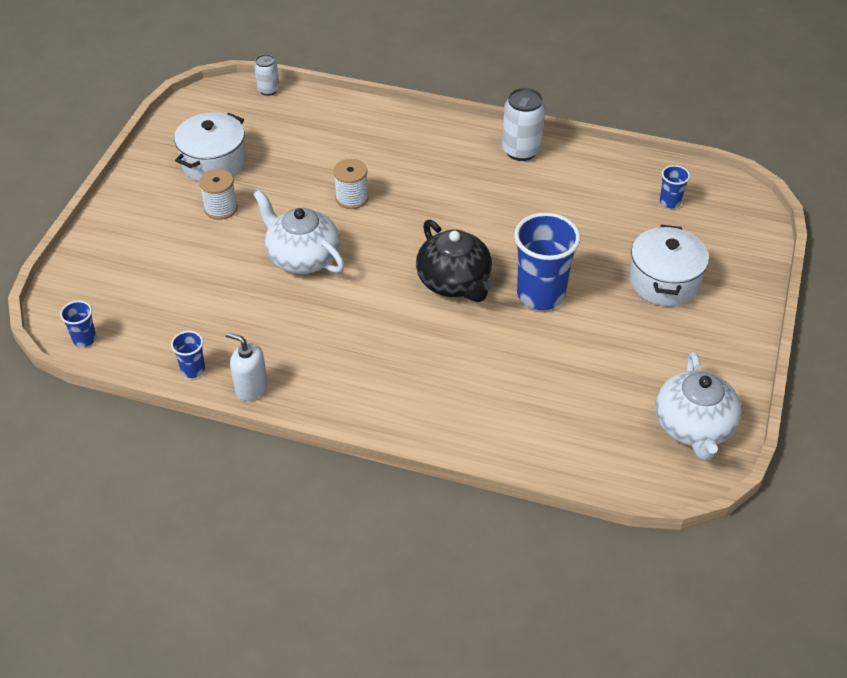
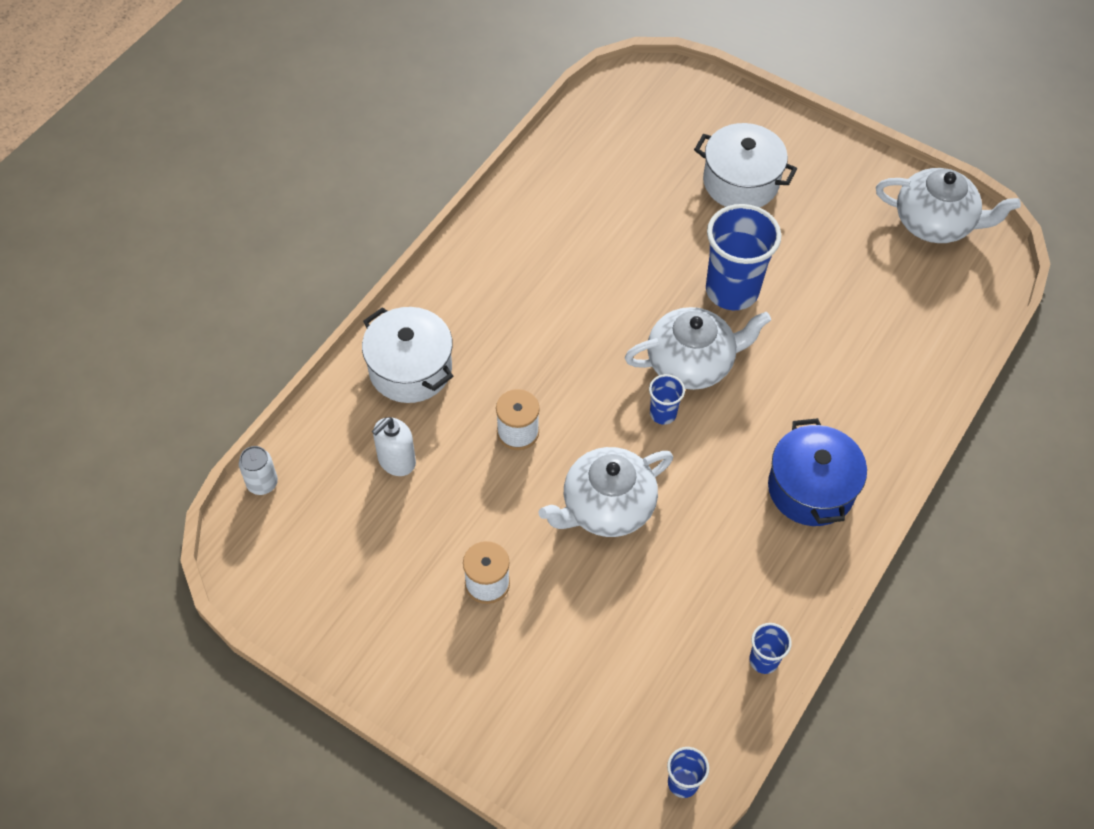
camera: 75 degrees left, 10 degrees up
(214, 162) = (391, 577): white pot -> white pot (410, 369)
(251, 388) = (806, 601): white soap dispenser -> white soap dispenser (396, 461)
(358, 376) = (811, 488): none -> blue pot
(454, 282) = (691, 363): black teapot -> white teapot
(521, 150) = (494, 242): white can -> none
(670, 202) = (625, 138): blue cup -> blue cup (663, 414)

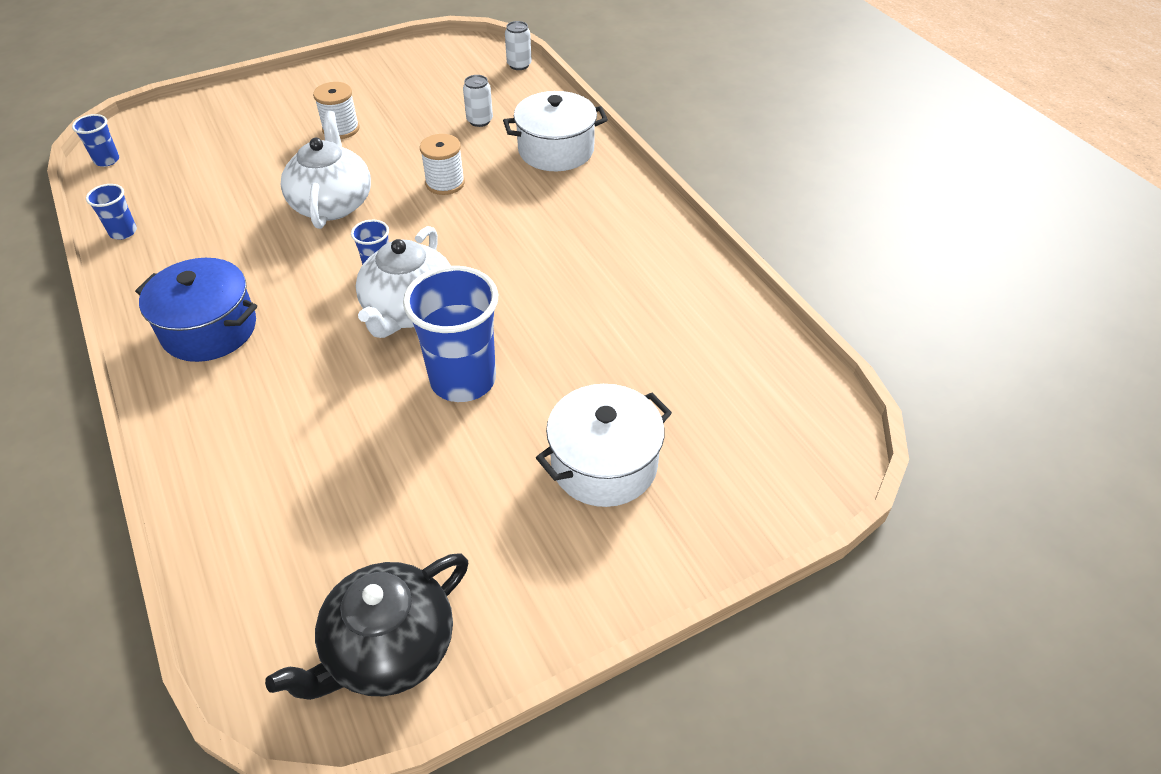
camera: 120 degrees right, 10 degrees down
(396, 461) = (479, 121): white soap dispenser -> white can
(935, 223) = (388, 649): white teapot -> black teapot

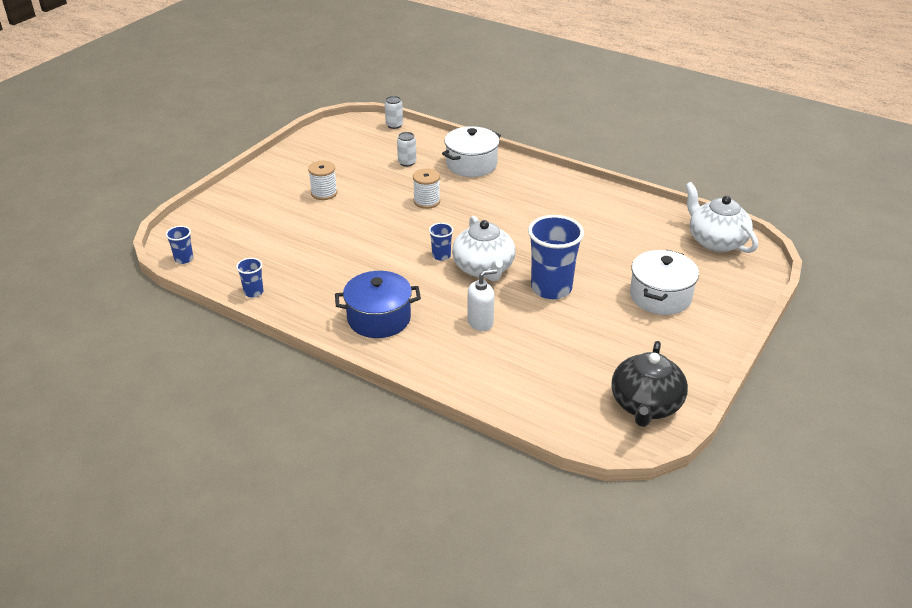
camera: 30 degrees left, 10 degrees down
(318, 391) = (480, 322): none -> white soap dispenser
(332, 203) = (371, 233): white teapot -> white teapot (716, 241)

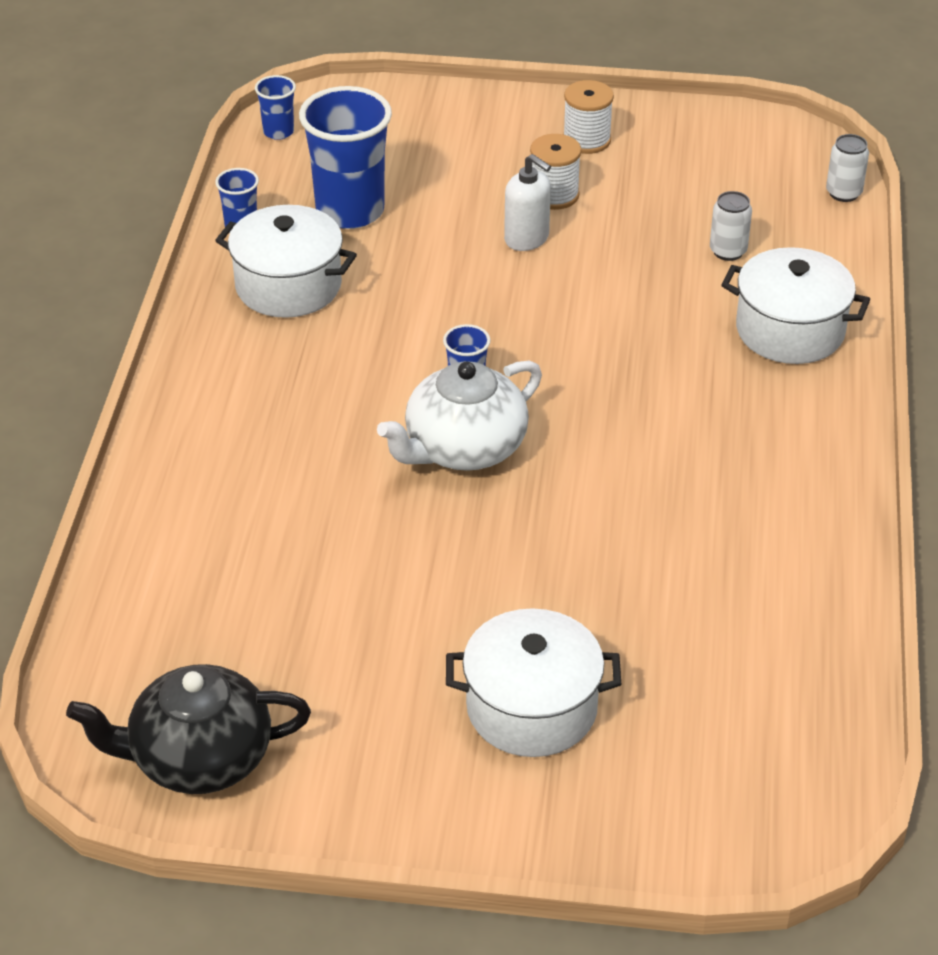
camera: 65 degrees right, 5 degrees up
(318, 289) = (288, 286): none -> white pot
(379, 318) = (253, 374): blue pot -> none
(426, 201) = (620, 316): white spool -> white spool (586, 140)
(480, 322) = (310, 490): white soap dispenser -> white soap dispenser (527, 238)
(551, 288) = (459, 550): blue cup -> blue cup (350, 211)
(716, 241) = (789, 755): white teapot -> none

